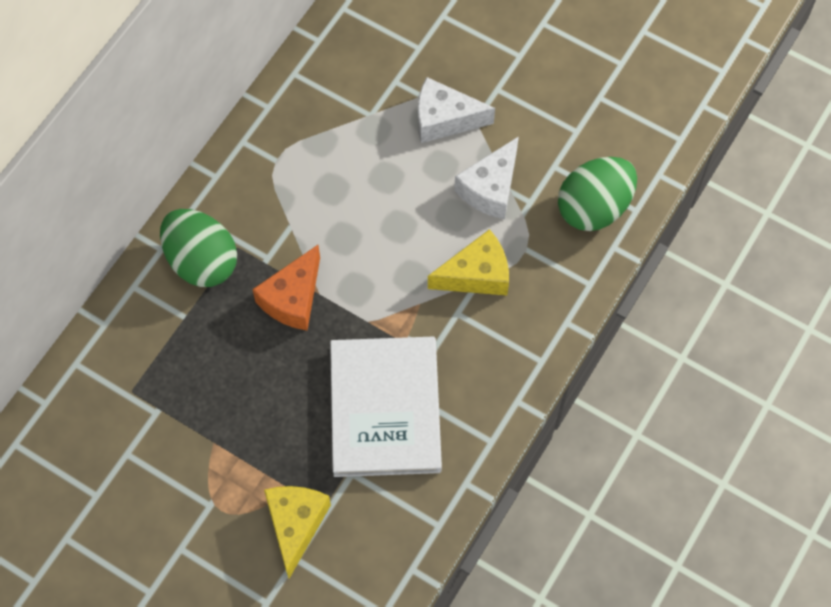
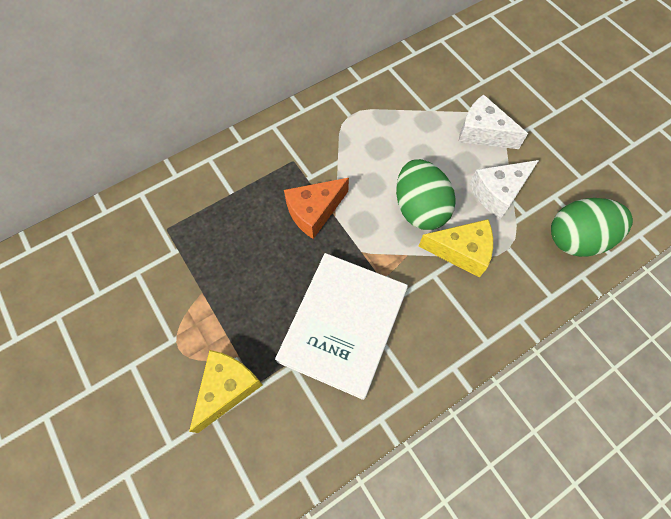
camera: 25 degrees right, 0 degrees up
(202, 261) = (264, 160): green egg -> green egg (419, 208)

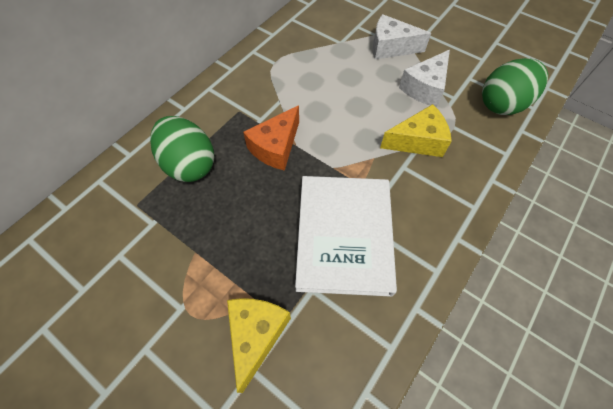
camera: 20 degrees left, 5 degrees down
(419, 208) = (367, 118): green egg -> green egg (189, 164)

